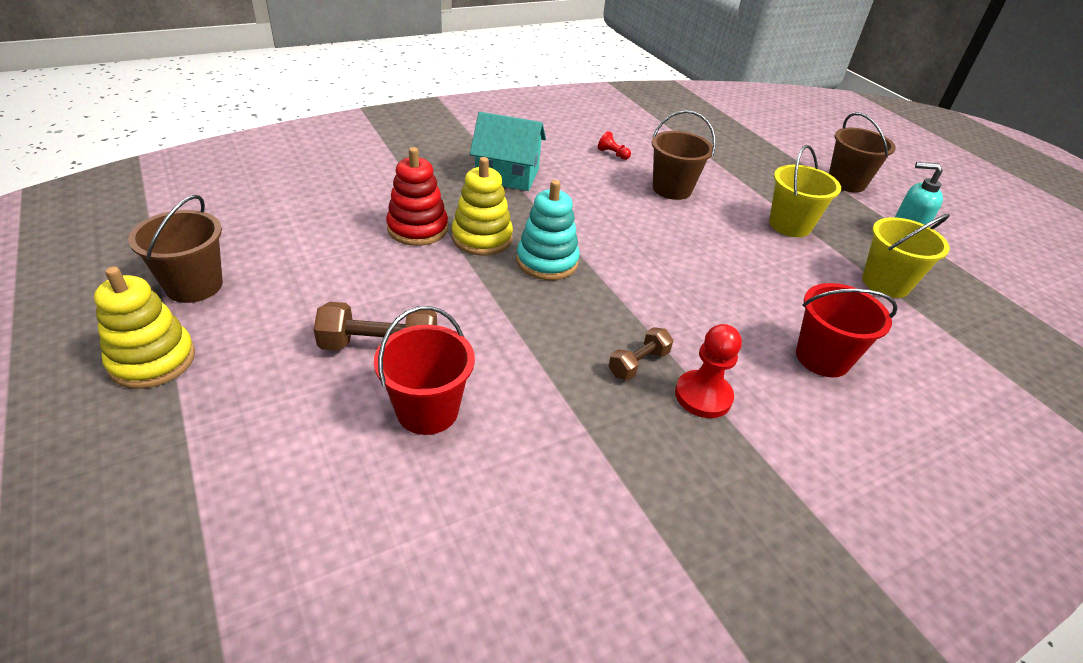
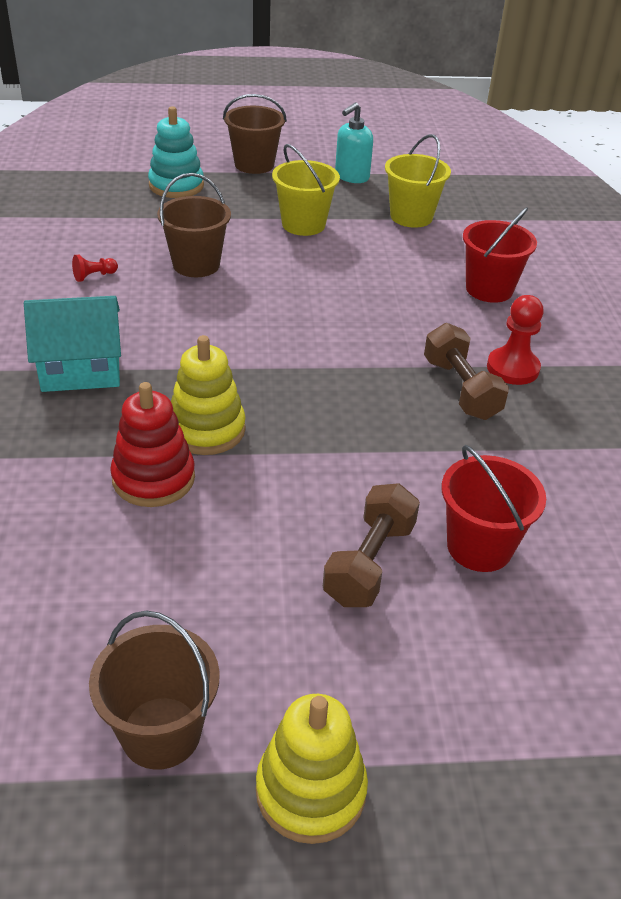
camera: 65 degrees left, 0 degrees up
(507, 175) = (81, 370): turquoise house -> turquoise house turned 45 degrees clockwise
(547, 261) = (279, 394): turquoise stacking toy -> turquoise stacking toy (176, 185)
(638, 363) = (461, 389): brown dumbbell -> brown dumbbell, size x1.59

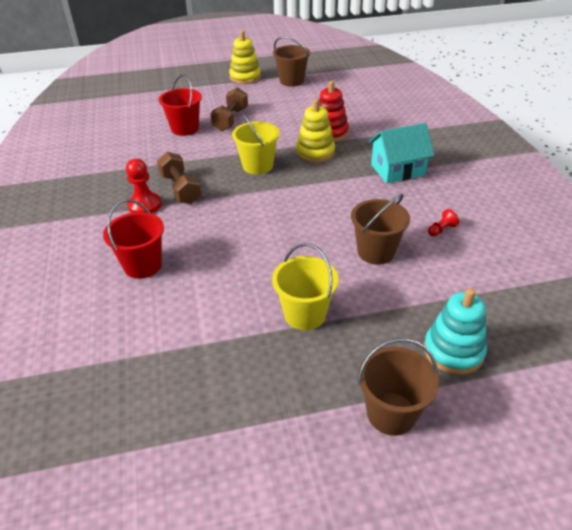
camera: 175 degrees right, 0 degrees up
(351, 177) = (268, 411): turquoise soap dispenser -> none
(411, 217) = (199, 346): yellow bucket -> yellow bucket (257, 166)

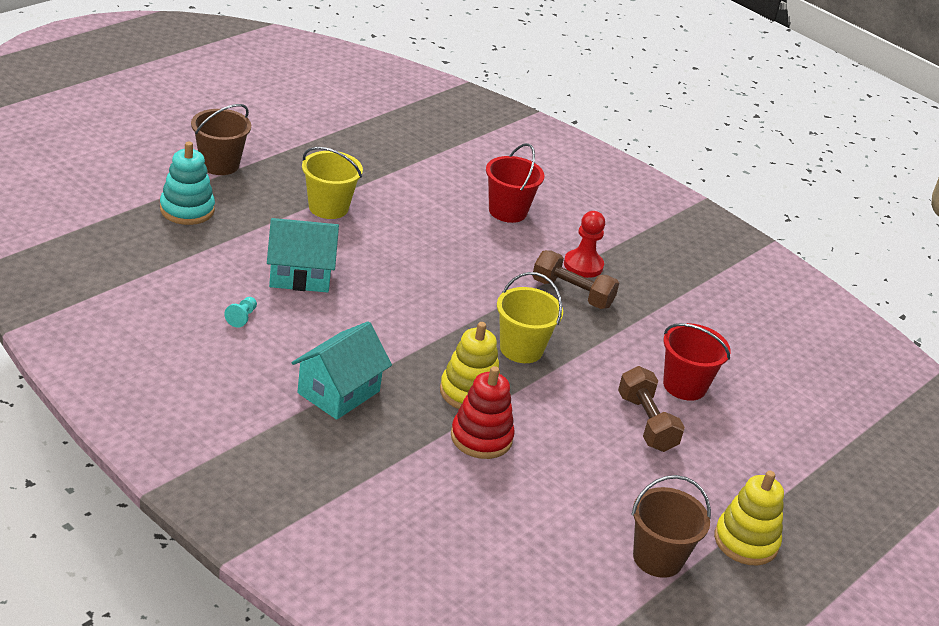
camera: 140 degrees right, 5 degrees down
(376, 252) = (300, 275): brown bucket -> turquoise house
(441, 230) = (242, 317): red pawn -> turquoise pawn

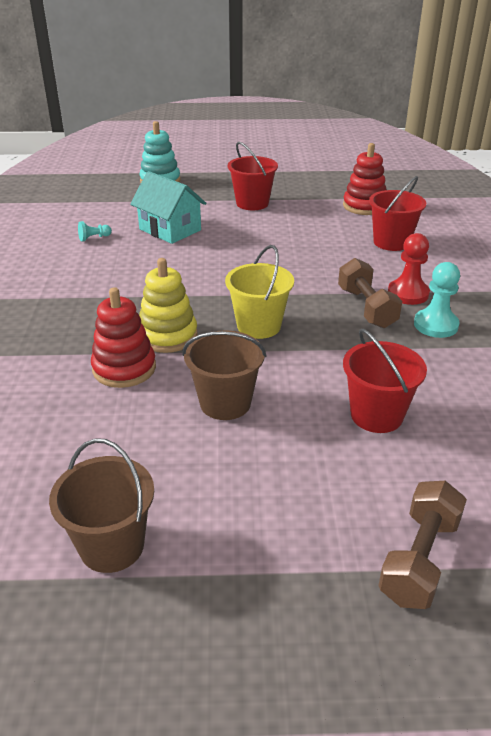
camera: 50 degrees right, 0 degrees up
(219, 164) = (218, 167): brown bucket -> brown bucket (225, 403)
(328, 207) = (252, 203): yellow bucket -> red bucket
(338, 392) = (77, 297): turquoise house -> none
(433, 172) = (364, 206): none -> red stacking toy
(634, 289) = (435, 325): none -> turquoise pawn
(646, 423) = (287, 426): brown dumbbell -> brown dumbbell (419, 559)
(746, 541) = (229, 590): yellow stacking toy -> none

